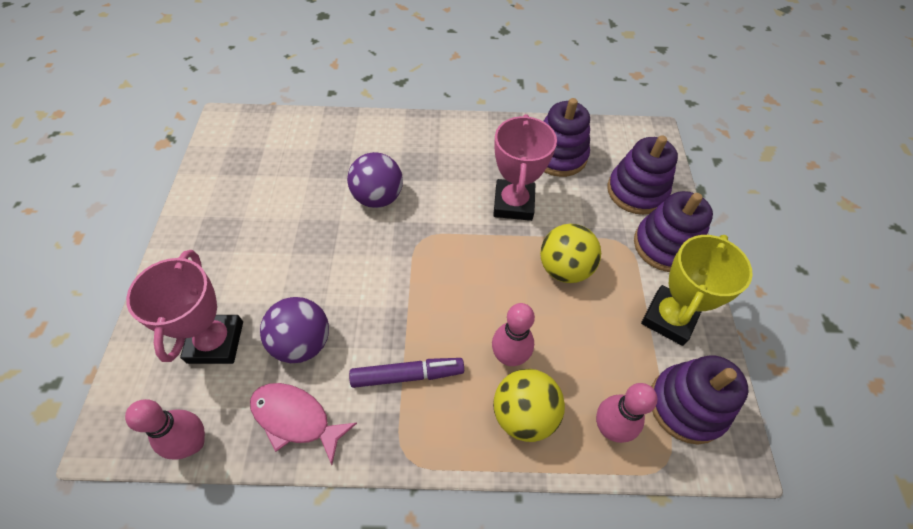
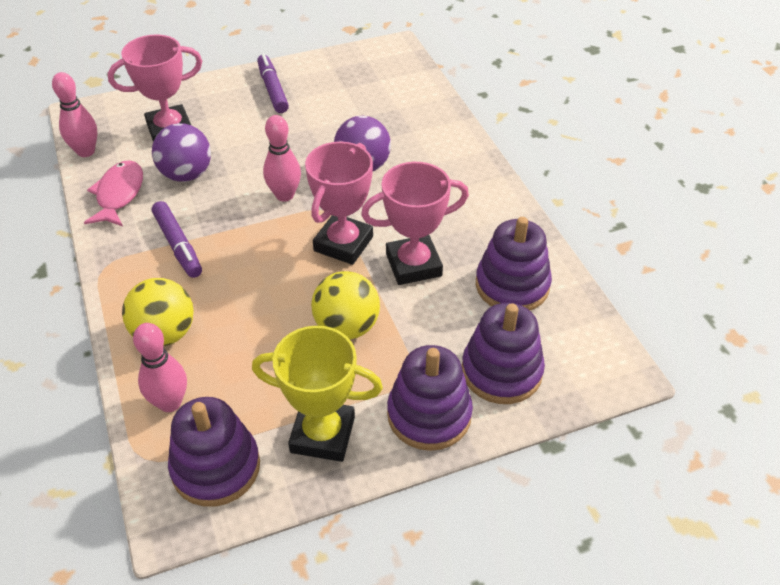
camera: 70 degrees right, 10 degrees down
(215, 231) = (272, 89): none -> purple marker
(468, 241) = (343, 244): none -> pink trophy
(509, 356) = (221, 308): pink bowling pin -> pink bowling pin (284, 195)

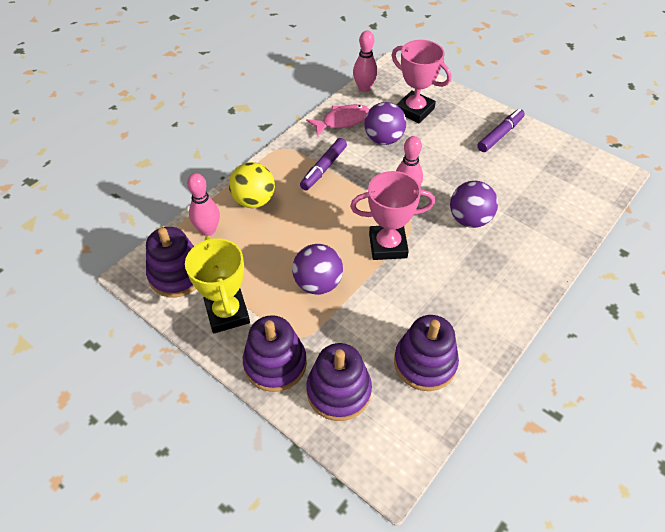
camera: 60 degrees right, 5 degrees up
(347, 327) = (318, 283): yellow ball -> purple ball
(413, 265) = (399, 293): pink trophy -> none

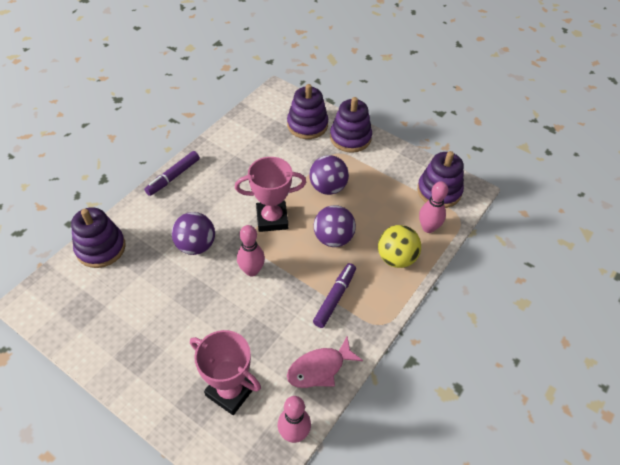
camera: 175 degrees right, 0 degrees up
(227, 313) = (391, 166): yellow trophy -> none
(383, 139) = (271, 341): purple ball -> purple ball (333, 238)
(425, 363) = (250, 140): purple stacking toy -> purple stacking toy (101, 248)
(500, 134) = (134, 354): purple marker -> purple marker (173, 177)

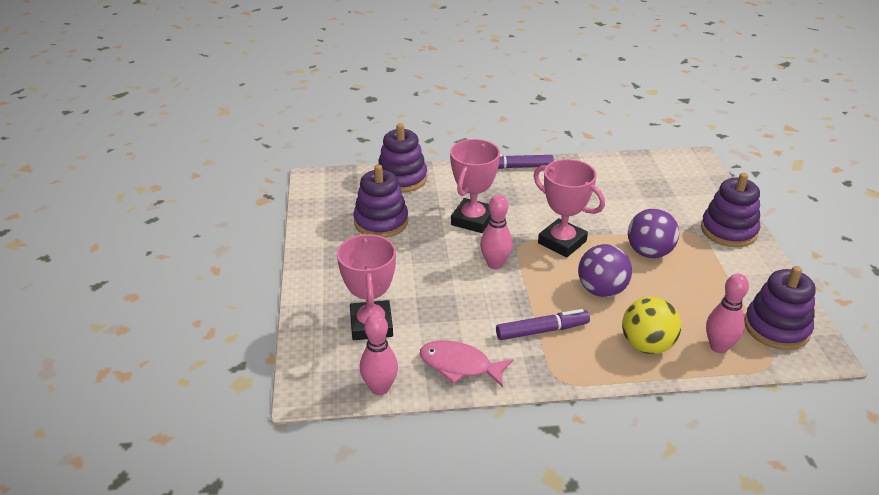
camera: 50 degrees right, 15 degrees down
(196, 245) = (473, 220): purple ball -> pink trophy
(307, 125) = (693, 197): purple stacking toy -> purple stacking toy (381, 222)

